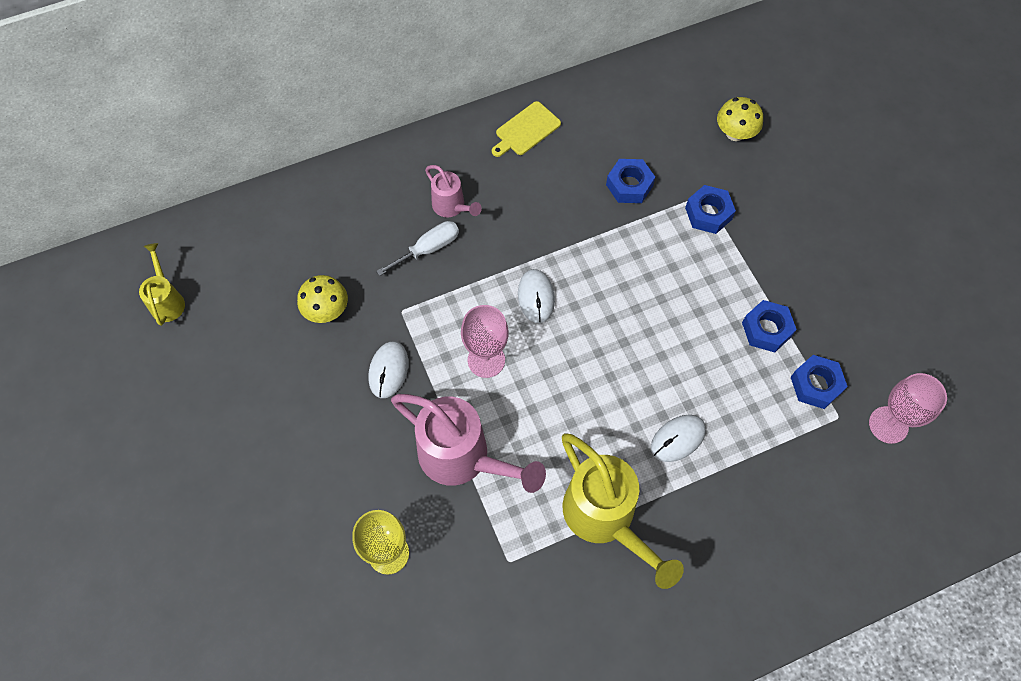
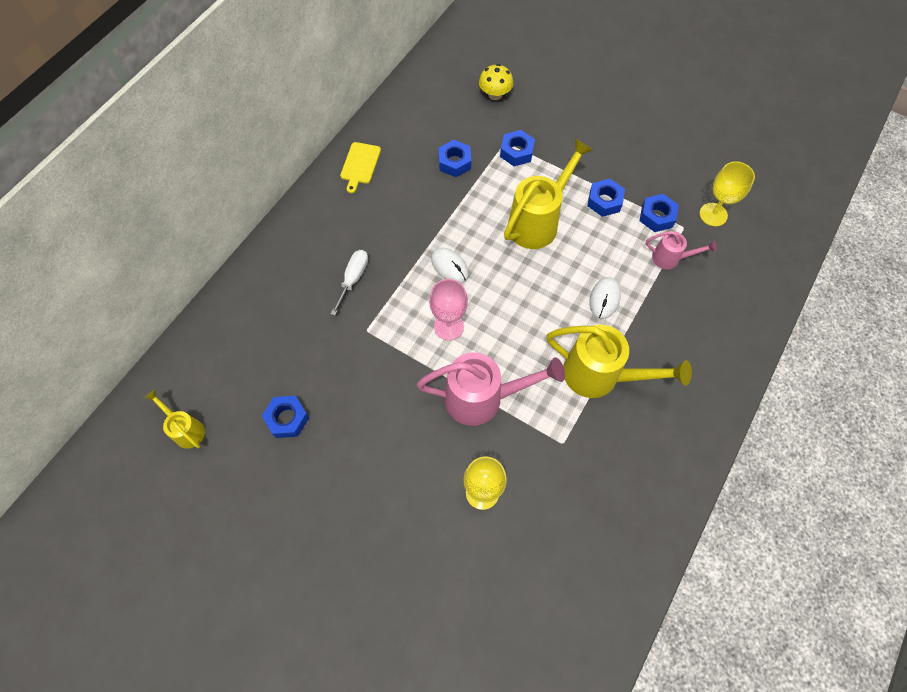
camera: 35 degrees left, 0 degrees up
(262, 351) = (287, 419): none -> blue nut
(326, 310) = (313, 362): yellow mushroom -> none
(388, 370) = (388, 374): white mouse -> none
(451, 207) = (348, 242): pink watering can -> pink watering can (670, 258)
(669, 307) = (537, 222): none -> yellow watering can
(888, 425) = (713, 214): pink goblet -> yellow goblet

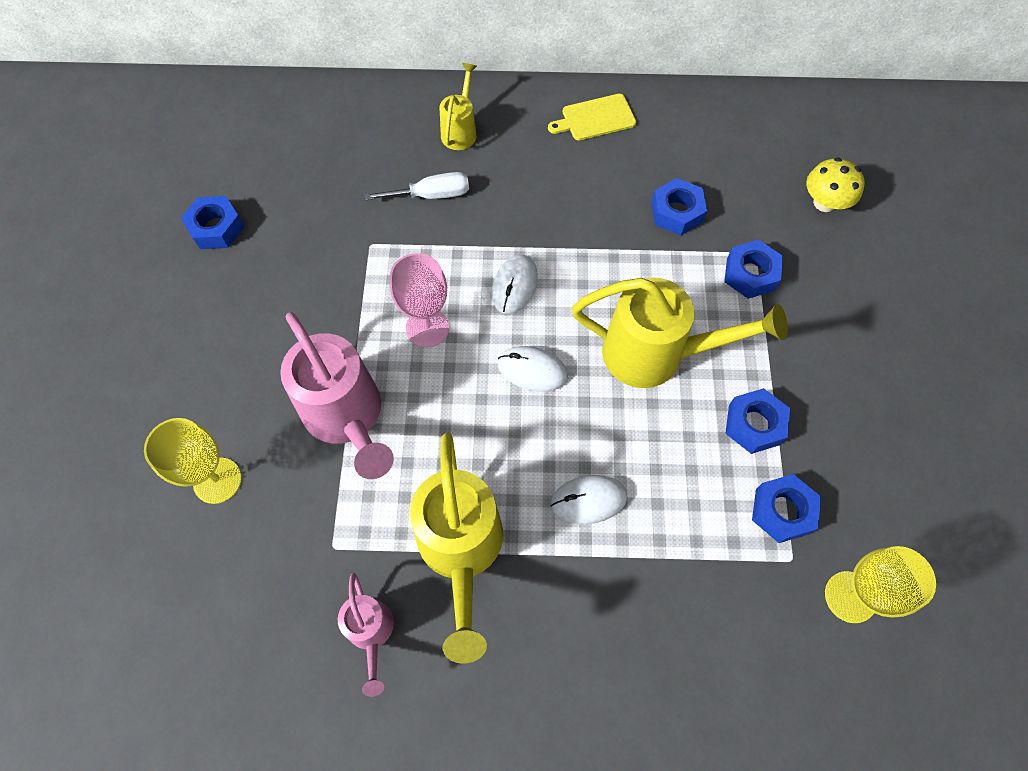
camera: 60 degrees right, 0 degrees up
(186, 430) = (159, 147): yellow watering can -> yellow watering can (460, 131)
(511, 286) = (532, 370): none -> white mouse
(670, 258) = (720, 564): pink watering can -> pink watering can (371, 632)

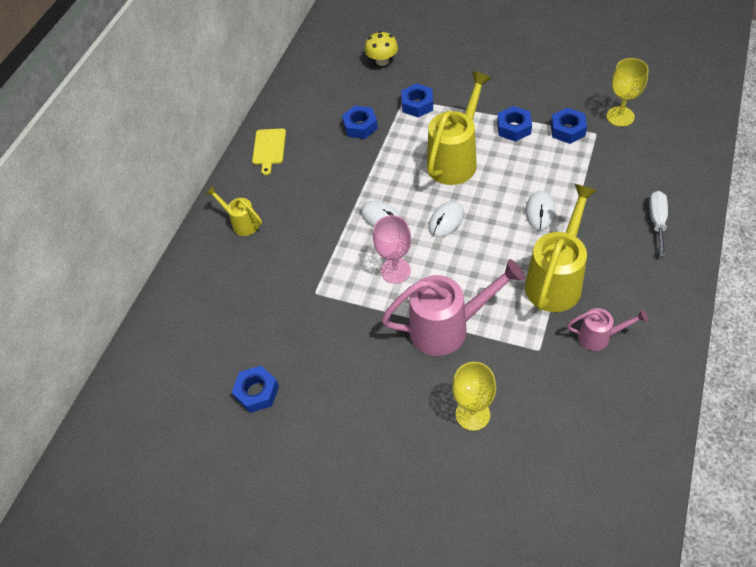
camera: 65 degrees left, 10 degrees down
(431, 195) = (289, 249): white screwdriver -> white screwdriver (657, 221)
(461, 549) = (556, 280): yellow watering can -> yellow watering can turned 75 degrees counterclockwise

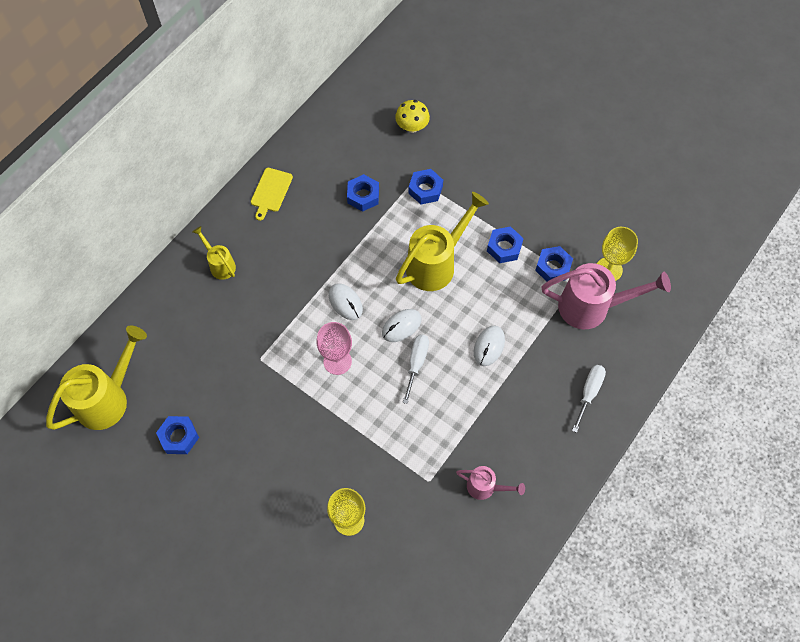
camera: 10 degrees right, 10 degrees up
(447, 328) = (360, 433): pink watering can -> pink watering can (591, 307)
(476, 248) = (416, 363): none -> white screwdriver
(556, 280) = (472, 420): yellow watering can -> yellow watering can (107, 399)

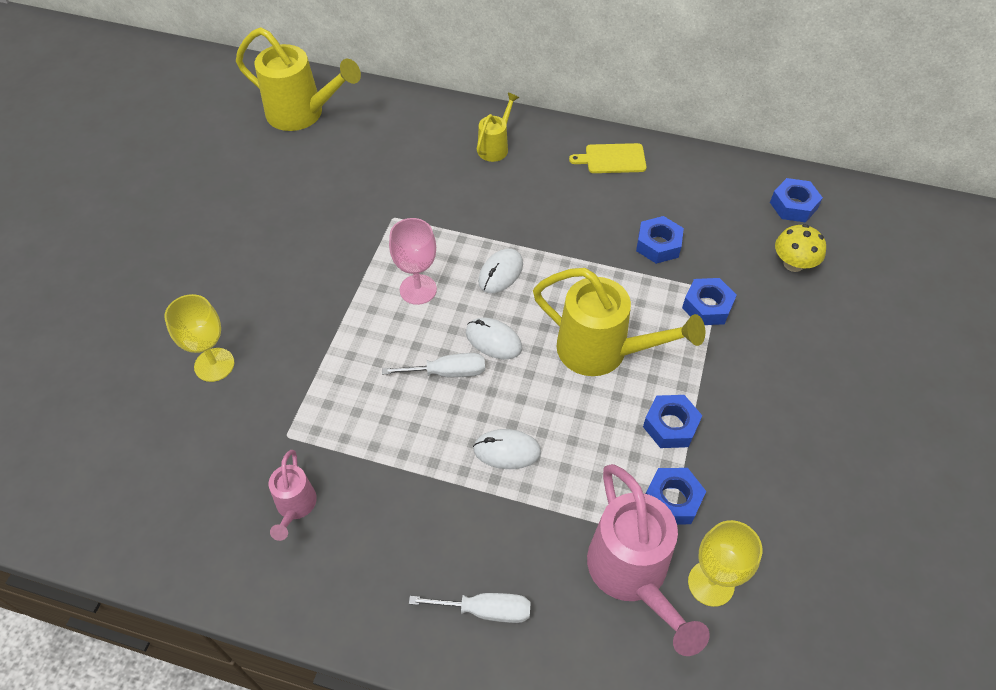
camera: 70 degrees right, 10 degrees down
(179, 437) = (276, 181): blue nut -> blue nut (793, 205)

